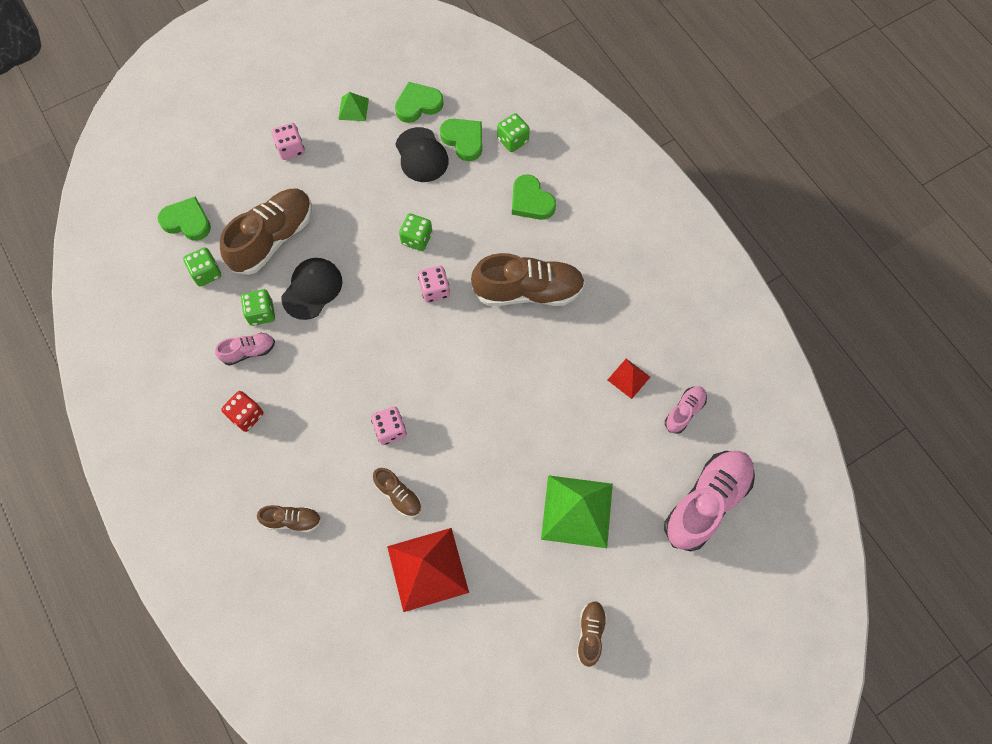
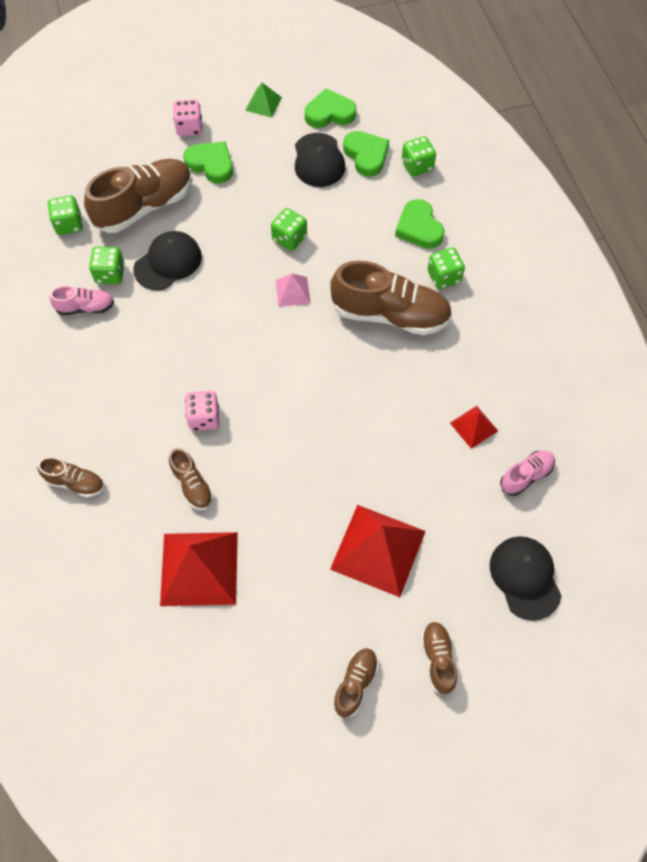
camera: 15 degrees right, 5 degrees down
(187, 221) = (66, 173): green heart -> green heart (211, 164)
(246, 415) = (62, 368): red dice -> none
(434, 290) = (292, 291): pink dice -> pink pyramid
(565, 243) = (444, 277): none -> green dice
(577, 511) = (378, 549): green pyramid -> red pyramid
(653, 593) = (438, 659): none -> brown shoe
(706, 502) = (525, 577): pink shoe -> black cap

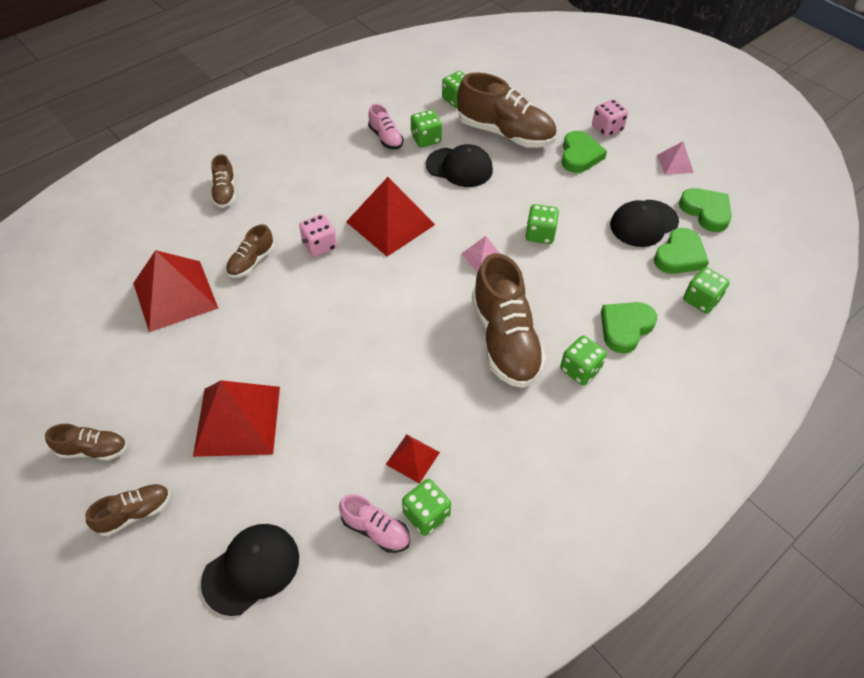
camera: 65 degrees right, 10 degrees down
(208, 348) = (390, 223): none -> red pyramid
(263, 104) = (675, 163): green pyramid -> pink pyramid
(526, 436) = (426, 514): none -> green dice

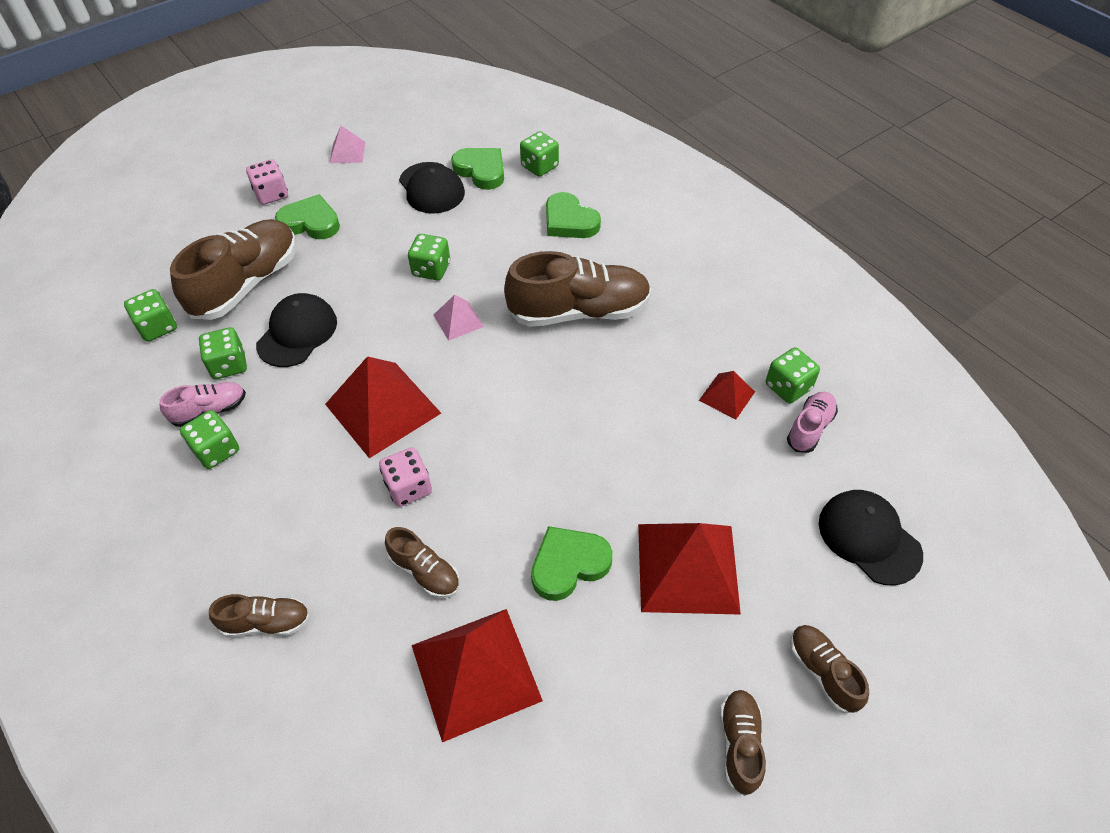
camera: 85 degrees left, 0 degrees up
(580, 369) = (618, 259): green dice -> green dice (216, 450)
(706, 211) = (424, 143): green heart -> green heart (568, 564)

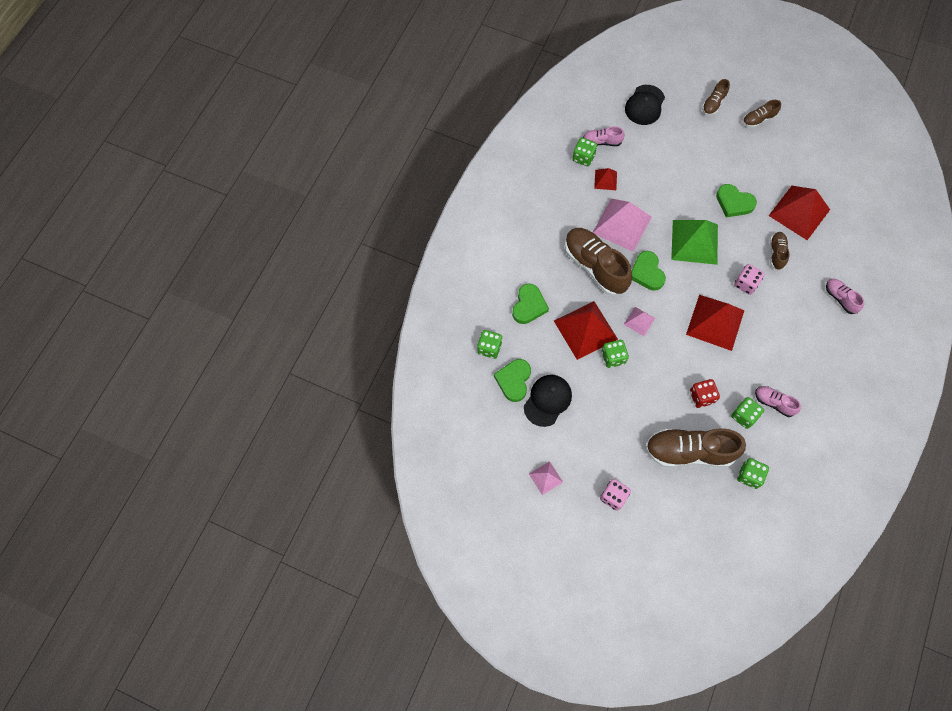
camera: 120 degrees left, 15 degrees up
(216, 450) = (790, 381): green dice -> none
(266, 622) = (840, 298): brown shoe -> pink shoe
(297, 333) = (701, 397): black cap -> red dice
(310, 222) = (621, 453): green heart -> green heart (646, 273)
(533, 458) = (694, 242): none -> green pyramid
(629, 377) = (622, 224): none -> pink pyramid
(687, 567) = (704, 161): red pyramid -> red pyramid (585, 330)

